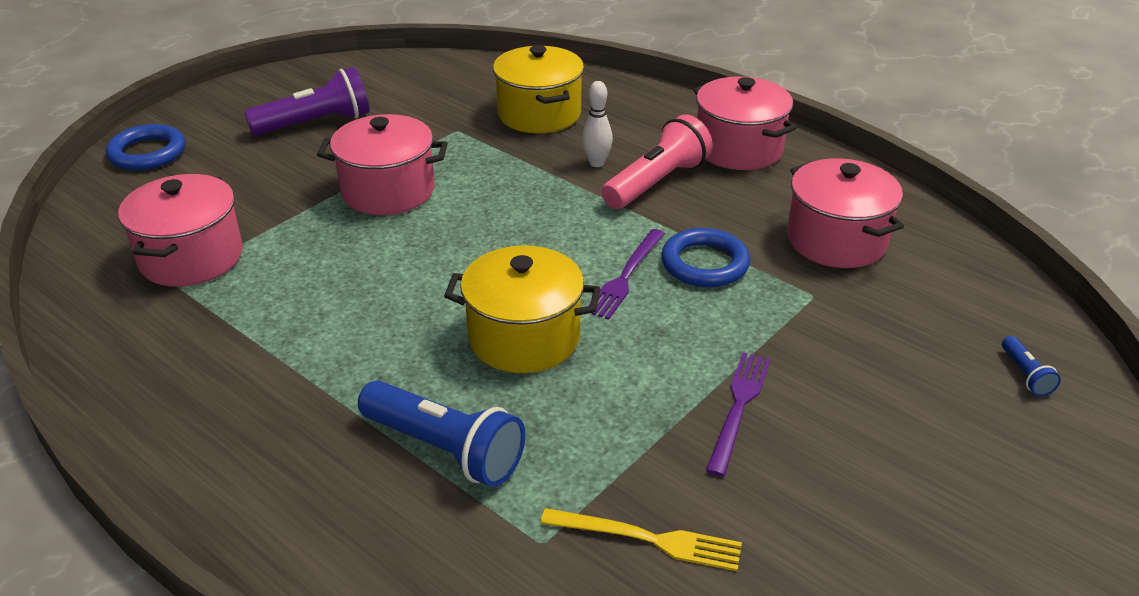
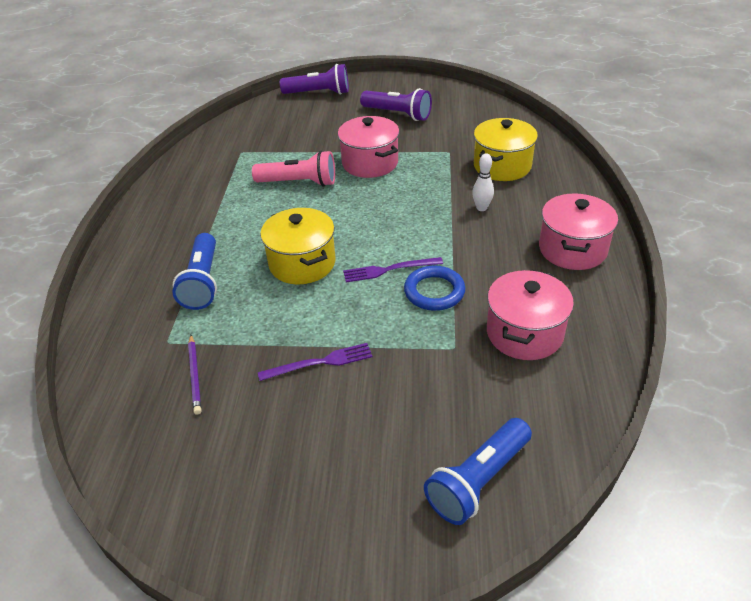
camera: 55 degrees right, 5 degrees up
(147, 153) = (319, 93): blue ring -> purple flashlight
(191, 258) = (261, 147): pink pot -> none
(648, 539) = (195, 375): yellow fork -> purple pencil
(657, 182) = (491, 237): pink flashlight -> pink flashlight (299, 183)
(1025, 375) = (478, 481): blue flashlight -> blue flashlight, size x2.20

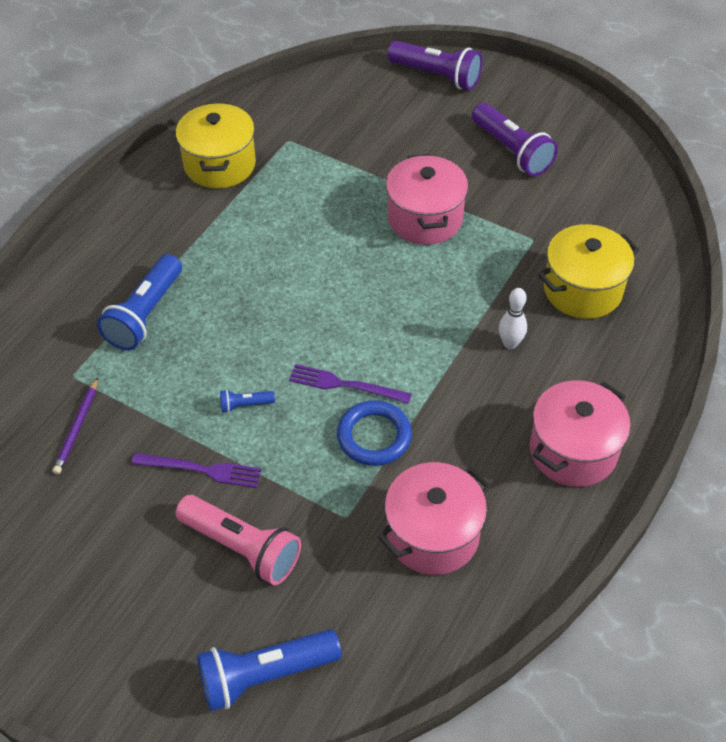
camera: 25 degrees right, 10 degrees up
(299, 183) = (325, 216): pink flashlight -> pink flashlight (242, 548)
(302, 263) = (259, 334): yellow pot -> yellow pot (220, 164)
(323, 309) = (245, 405): none -> blue flashlight

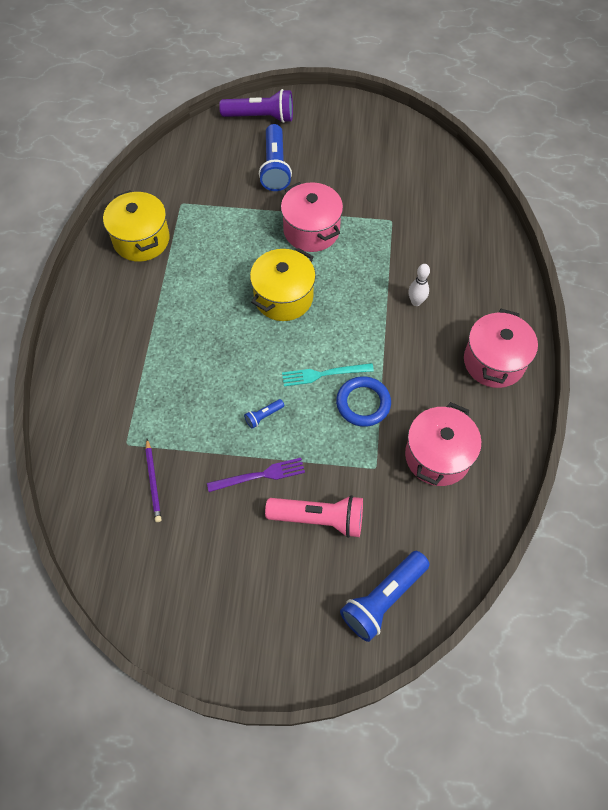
camera: 25 degrees left, 10 degrees up
(145, 314) = (153, 376): blue flashlight -> blue flashlight (275, 167)
(345, 385) = (324, 374): purple fork -> turquoise fork
(512, 151) = (343, 159): purple flashlight -> none
(582, 290) = (442, 245): yellow pot -> yellow pot (283, 297)

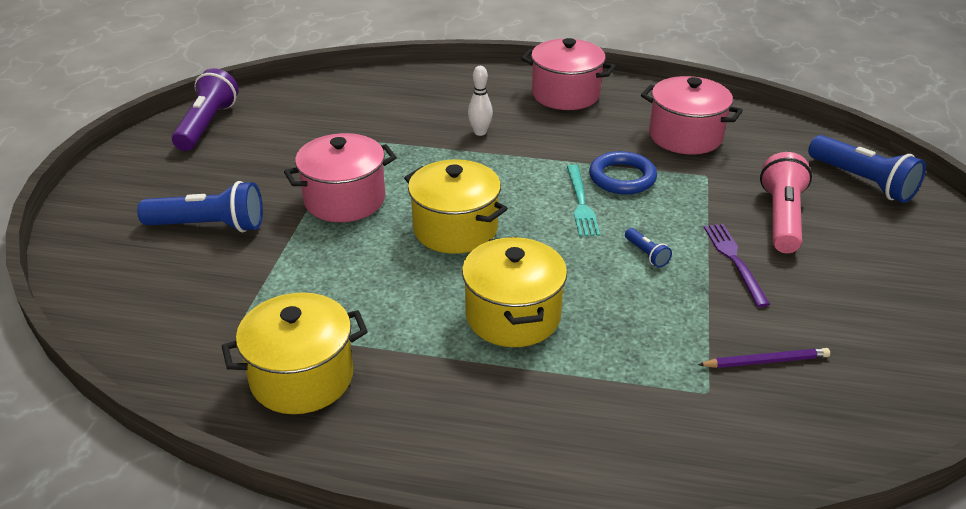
camera: 85 degrees left, 25 degrees down
(194, 336) = (513, 316): none -> yellow pot
(261, 117) = (94, 235): purple flashlight -> purple flashlight (207, 125)

